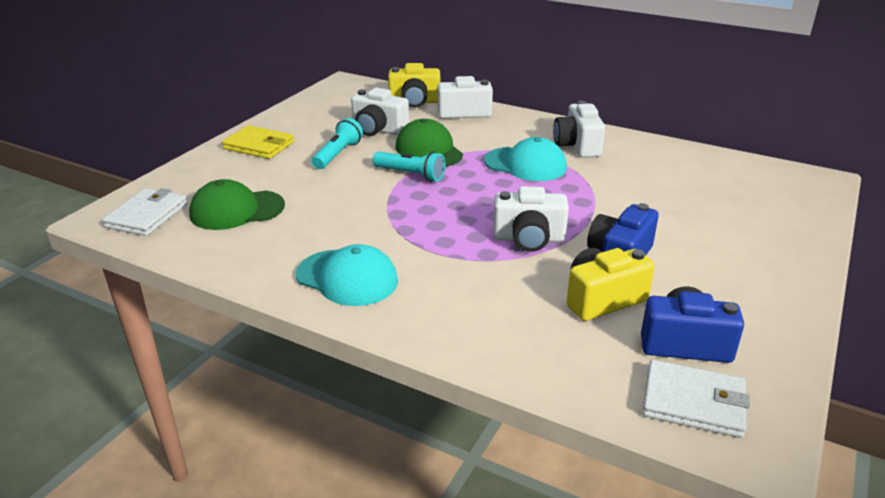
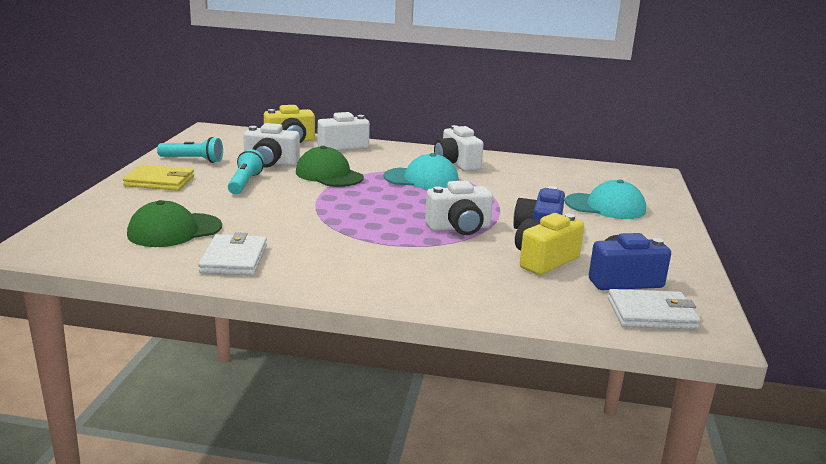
camera: 20 degrees left, 10 degrees down
(147, 215) = (81, 242): white wallet -> white wallet (234, 259)
(347, 278) = (320, 268): turquoise cap -> turquoise cap (605, 206)
(411, 175) = (325, 193): turquoise flashlight -> turquoise flashlight (193, 160)

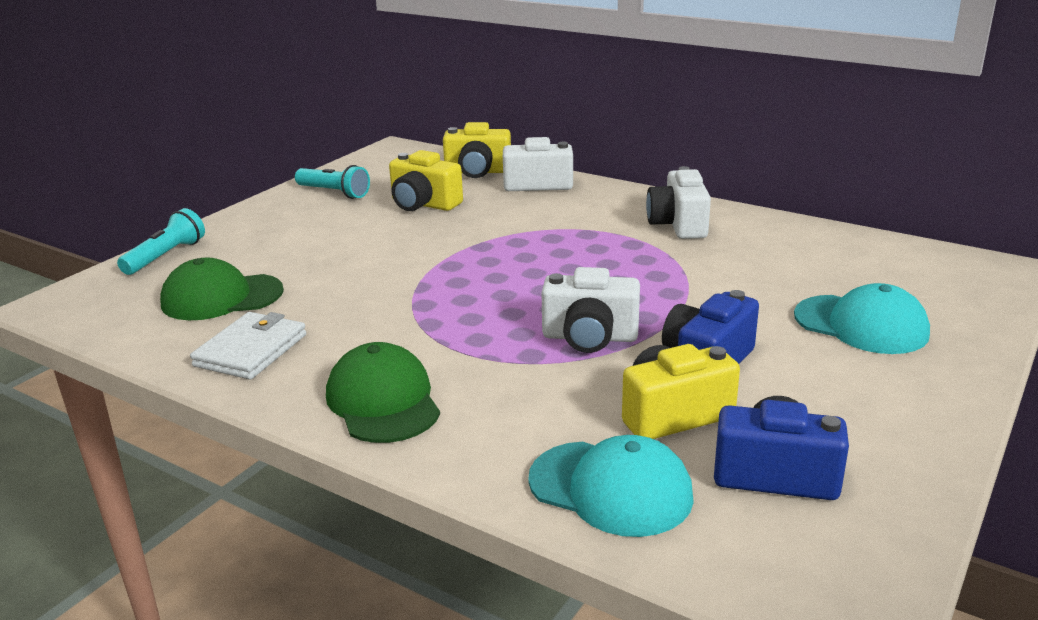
camera: 25 degrees right, 5 degrees up
(159, 181) = (269, 222): yellow wallet -> none
(245, 183) = (365, 233): turquoise flashlight -> turquoise flashlight (166, 256)
(270, 163) = (423, 204): white camera -> yellow camera
(329, 175) = (482, 229): green cap -> green cap (383, 401)
(421, 179) = (605, 247): turquoise cap -> turquoise cap (611, 488)
(652, 314) = (773, 551): white wallet -> none

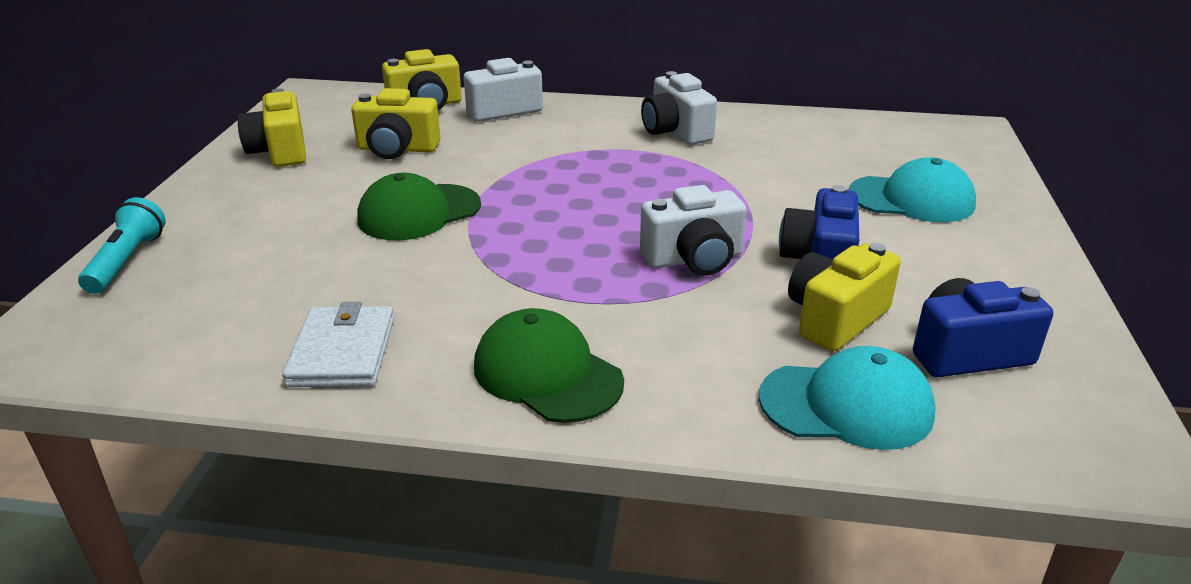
camera: 25 degrees left, 5 degrees up
(221, 297) = (248, 297): green cap -> green cap (419, 212)
(334, 193) = (280, 151): turquoise flashlight -> yellow camera

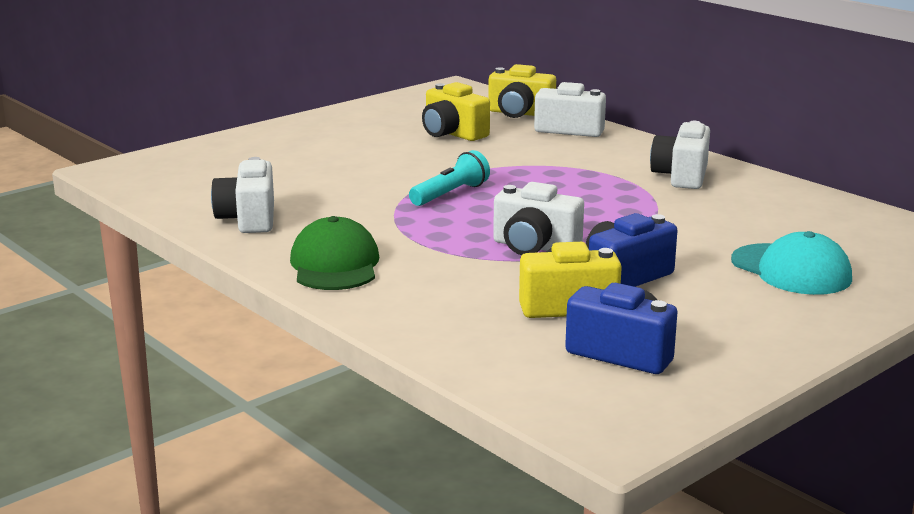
camera: 40 degrees right, 10 degrees down
(127, 261) = (210, 147): turquoise flashlight -> turquoise flashlight (450, 194)
(280, 151) = (377, 116): yellow camera -> none
(342, 352) = (248, 219): white wallet -> white camera
(419, 212) = (403, 170): green cap -> none
(846, 405) = (480, 341): turquoise cap -> none

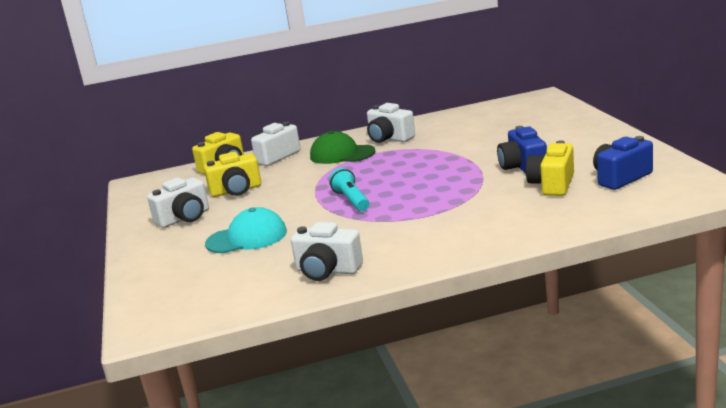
camera: 60 degrees left, 0 degrees up
(335, 265) = (441, 244): green cap -> green cap (342, 154)
(534, 247) = (461, 184): white camera -> white camera (184, 218)
(791, 270) = (542, 131): turquoise cap -> turquoise cap (247, 238)

